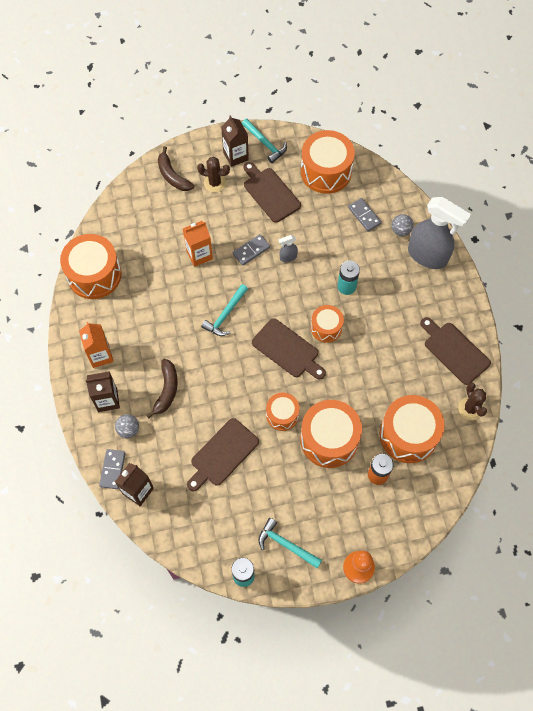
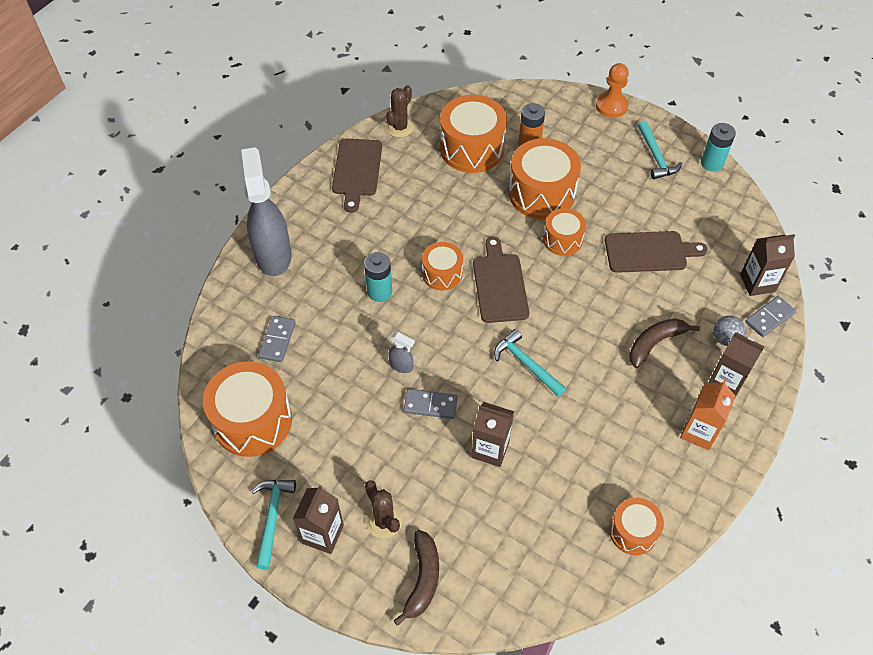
camera: 135 degrees left, 10 degrees down
(94, 275) = (633, 531): orange drum -> orange drum, size x0.57
(199, 255) = (490, 449): orange carton -> brown carton
(225, 315) = (526, 364): turquoise hammer -> turquoise hammer turned 120 degrees counterclockwise
(270, 193) = (338, 450): brown cutting board -> none
(401, 230) = (264, 296): grey ball -> none

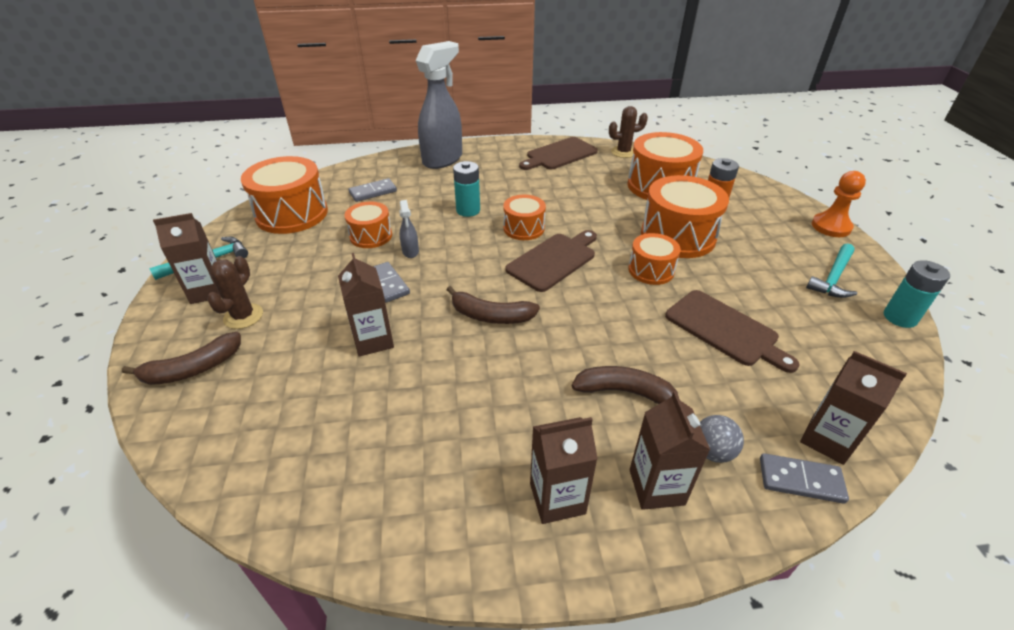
camera: 50 degrees right, 15 degrees down
(526, 364) = (491, 315): turquoise hammer -> brown banana
(633, 531) = (360, 508): orange drum -> orange drum (371, 236)
(699, 432) = (557, 498): orange carton -> brown carton

